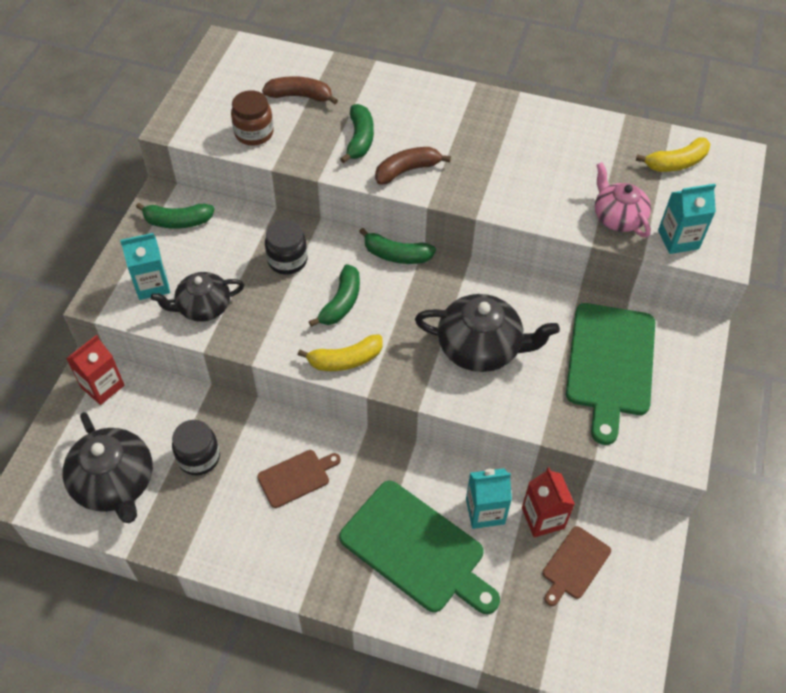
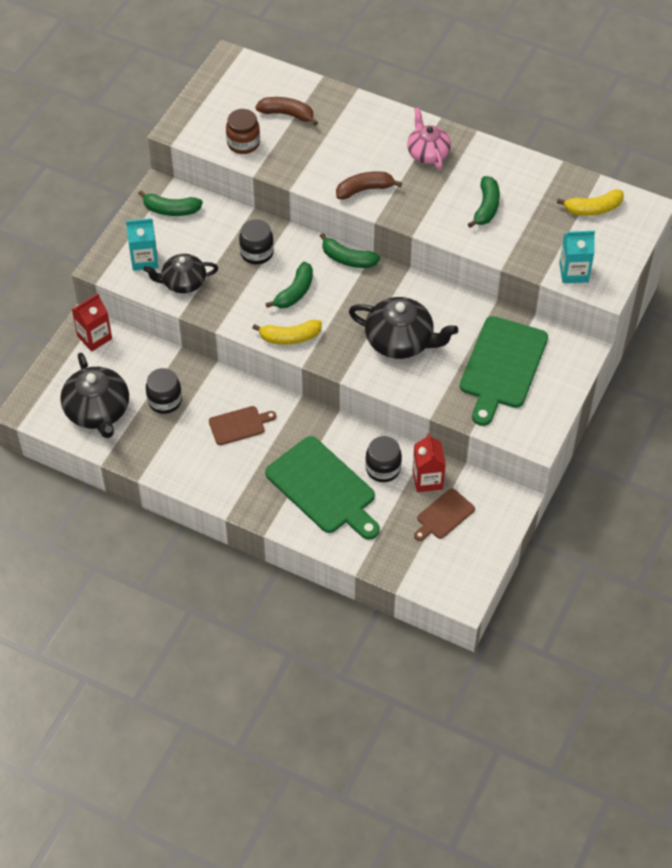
camera: 10 degrees right, 0 degrees up
(359, 139) = (330, 158): green banana -> green banana (486, 207)
(485, 511) = (383, 469): turquoise carton -> black jar
(618, 217) = (529, 249): pink teapot -> pink teapot (427, 152)

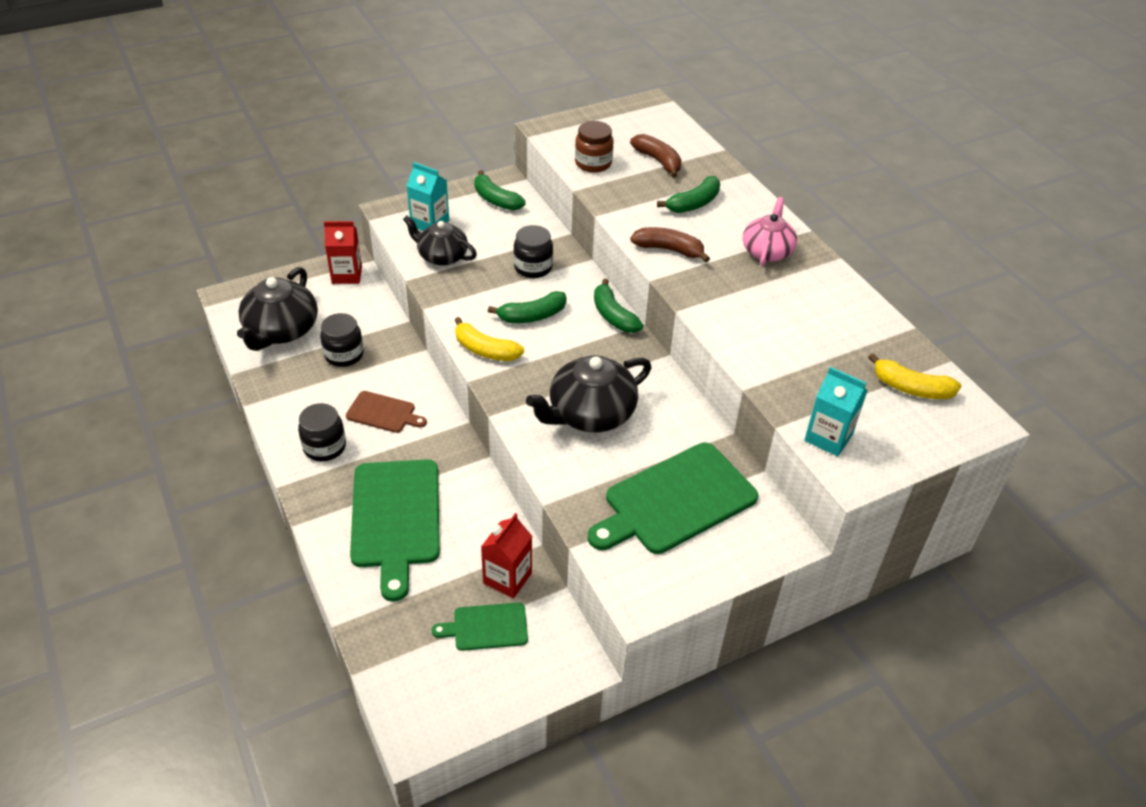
camera: 35 degrees right, 10 degrees down
(383, 469) = (473, 537): black jar -> black jar (324, 447)
(400, 341) = (590, 414): black teapot -> black teapot turned 90 degrees clockwise
(443, 515) = (486, 627): brown cutting board -> green cutting board
(486, 207) = (784, 326): green banana -> green banana (693, 203)

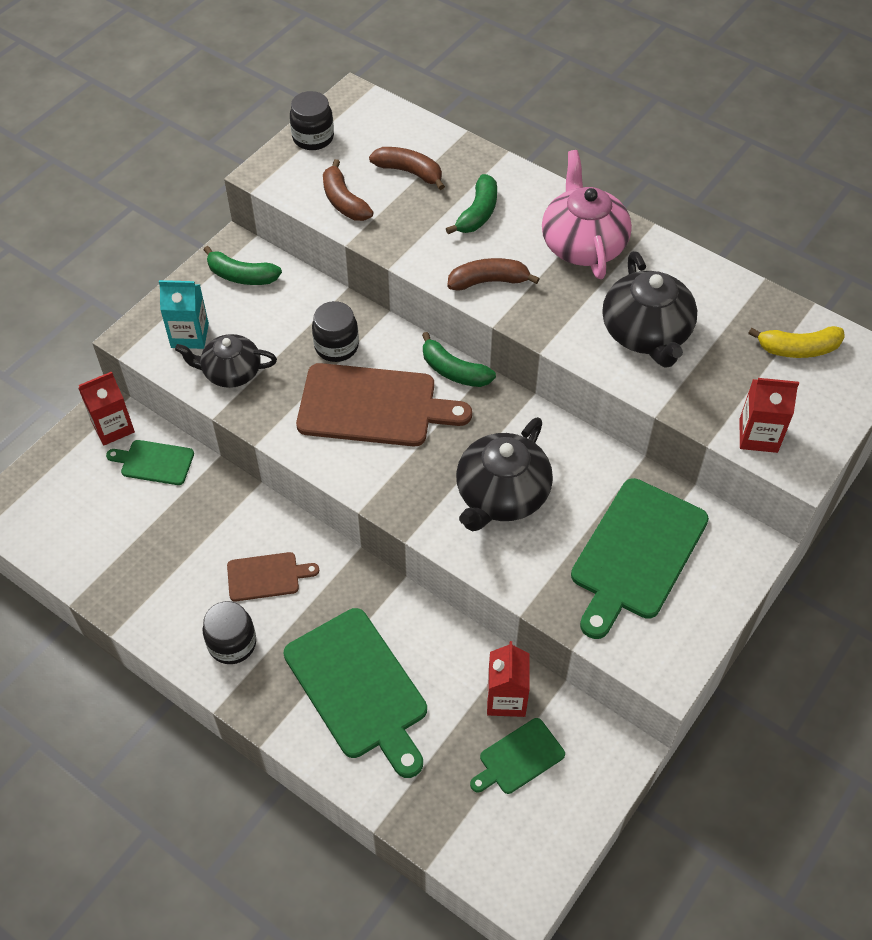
camera: 25 degrees left, 10 degrees up
(281, 330) = (87, 528): black teapot -> black teapot (646, 333)
(344, 355) = (178, 527): black jar -> black jar (313, 138)
(359, 307) = (154, 462): none -> green cutting board
(485, 350) = (352, 467): yellow banana -> none
(532, 316) = (373, 406): green banana -> brown cutting board
(593, 163) = (344, 201): brown jar -> brown banana
(767, 251) = (583, 244): pink teapot -> pink teapot, size x1.50
(828, 437) = (758, 435): turquoise carton -> red carton

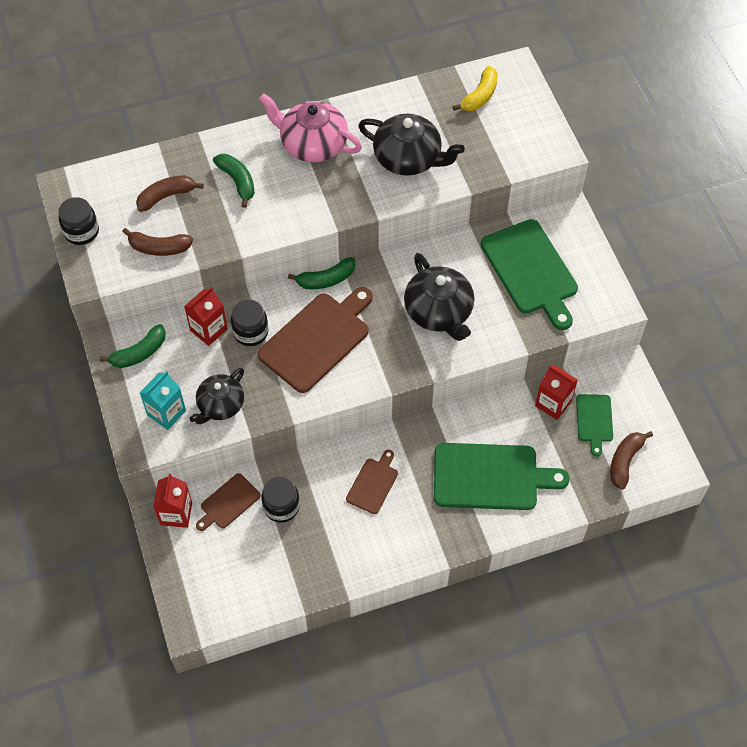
camera: 55 degrees left, 5 degrees up
(154, 462) = (228, 502): green cutting board -> brown cutting board
(232, 643) = (408, 530): black jar -> black jar (281, 506)
(488, 281) = (300, 211): brown banana -> brown banana (625, 461)
(758, 435) = (523, 155): red carton -> red carton (208, 330)

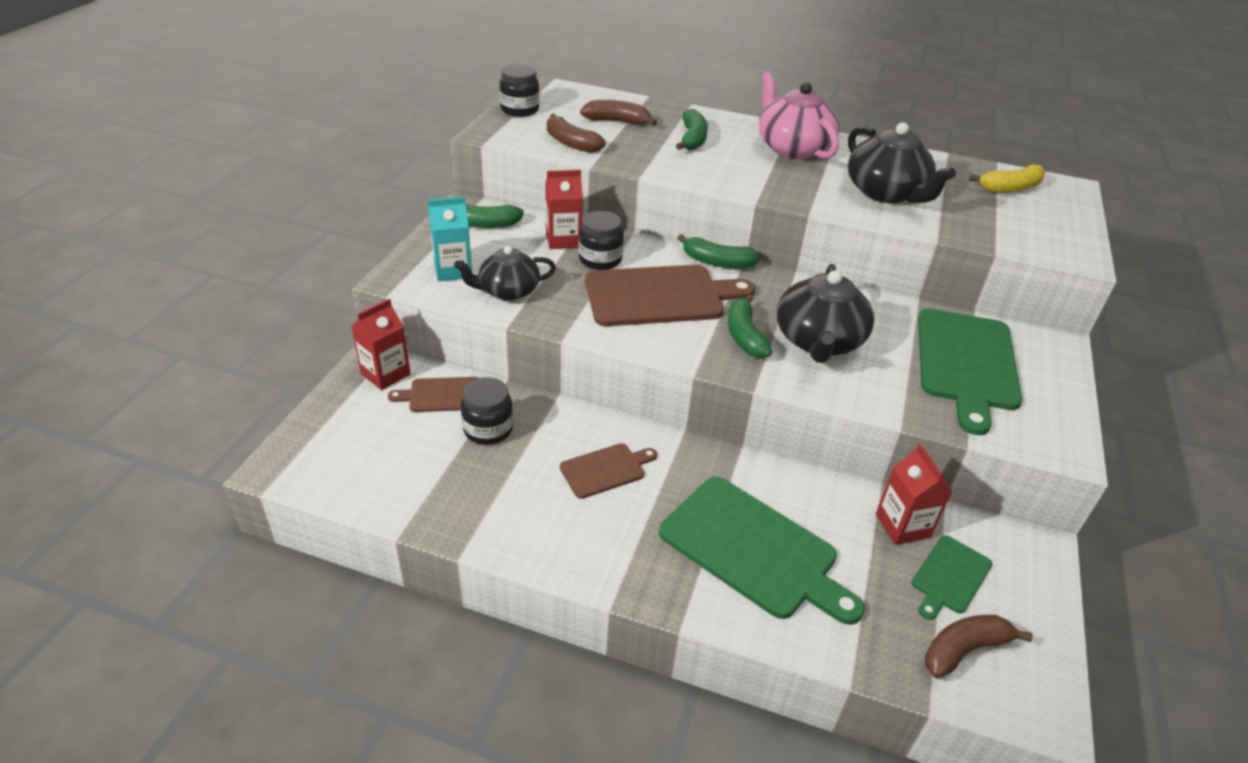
camera: 35 degrees right, 20 degrees down
(394, 338) = (744, 336): none -> green banana

